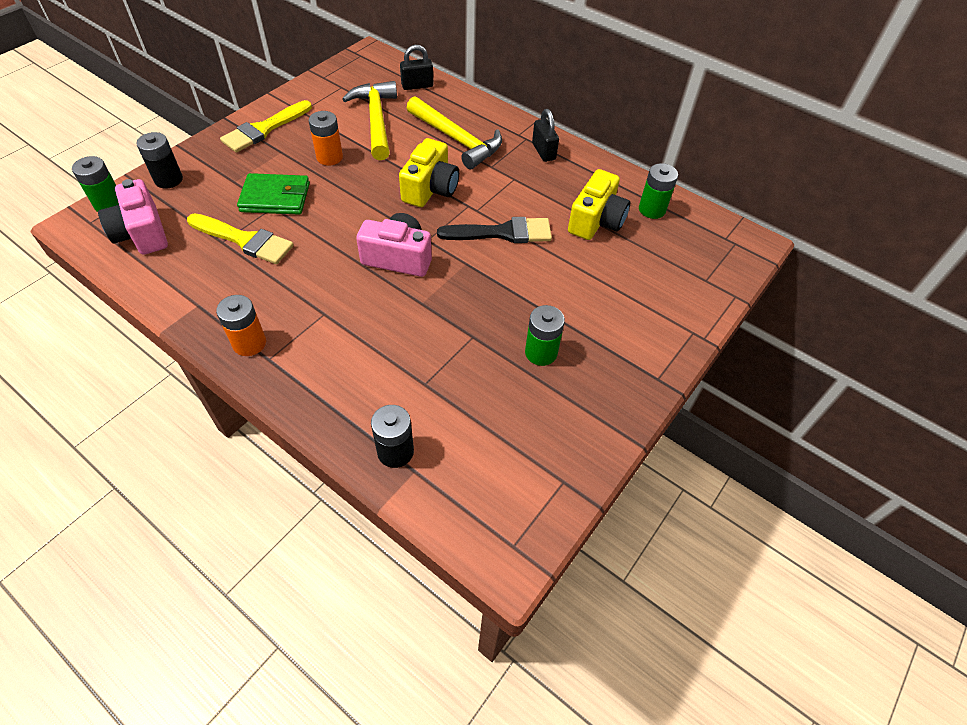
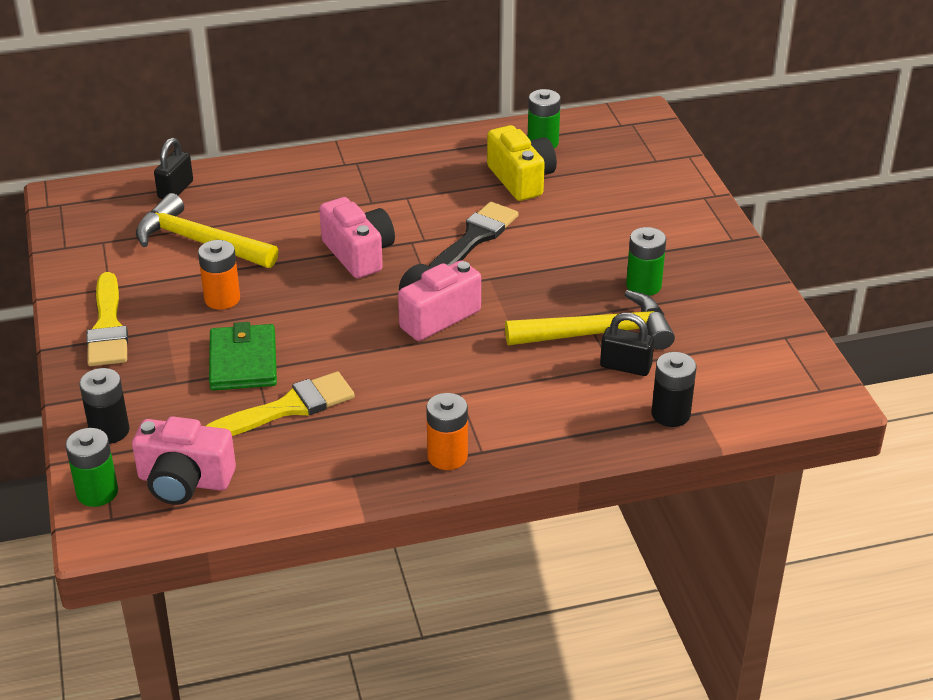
camera: 50 degrees left, 15 degrees down
(275, 197) = (243, 362): green wallet -> green wallet turned 45 degrees counterclockwise
(430, 189) = (359, 254): yellow camera -> pink camera
(456, 140) = (303, 204): yellow hammer -> yellow hammer (598, 333)
(543, 151) = (390, 161): black padlock -> black padlock (625, 366)

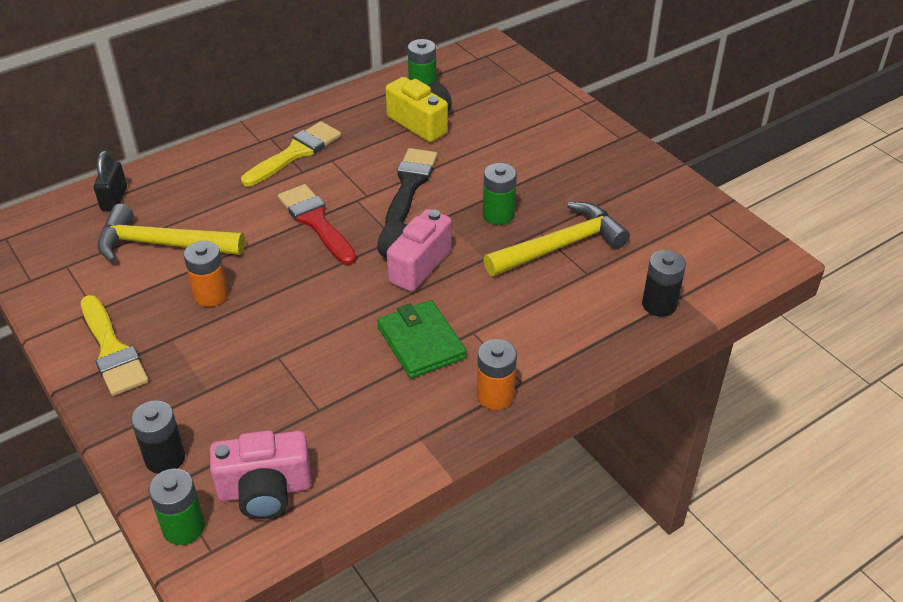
camera: 20 degrees left, 5 degrees up
(243, 362) = (262, 352): green wallet -> green wallet (421, 342)
(288, 408) = (327, 387): yellow brush -> yellow brush (295, 153)
(359, 254) = (316, 222): pink camera -> red brush
(625, 366) = (599, 271): black padlock -> none
(643, 285) = (573, 194): green battery -> green battery (498, 215)

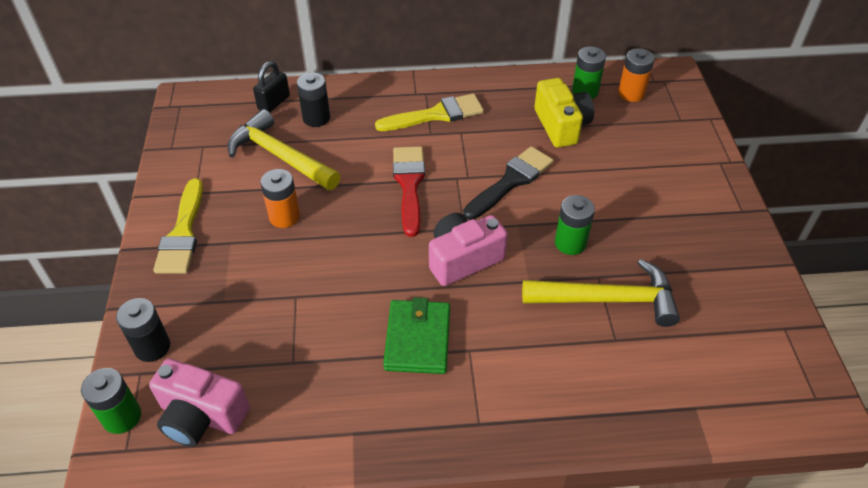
camera: 30 degrees right, 5 degrees up
(495, 396) = (446, 425): orange battery -> orange battery (631, 93)
(659, 304) = (666, 406): black battery -> black battery (316, 118)

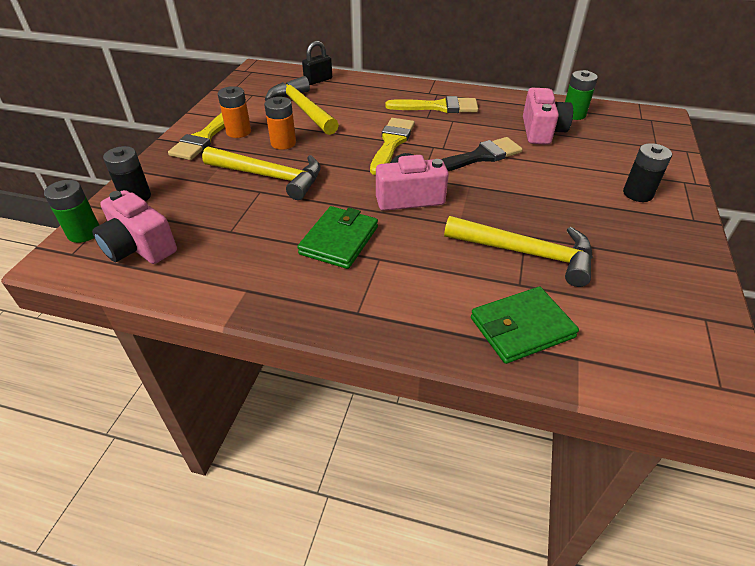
camera: 20 degrees right, 5 degrees down
(296, 272) = (270, 177): none -> yellow hammer
(316, 118) = (343, 93): black battery -> black battery (637, 194)
(409, 185) = (391, 143): red brush -> yellow brush
(561, 125) = (541, 131): yellow camera -> pink camera
(570, 243) = (510, 207): green battery -> none
(631, 93) = (616, 122): orange battery -> orange battery (238, 132)
(636, 390) = (521, 327): none -> green wallet

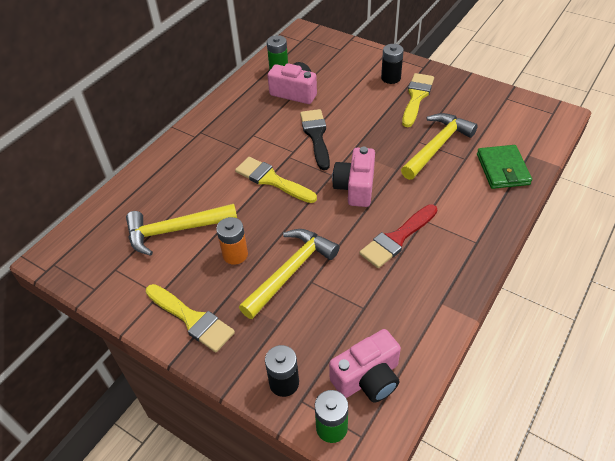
camera: 70 degrees left, 5 degrees up
(238, 132) = (194, 288): orange battery -> none
(318, 80) = (117, 209): black padlock -> none
(339, 240) = (397, 238): green wallet -> red brush
(438, 107) = (225, 137): yellow brush -> yellow brush (416, 97)

